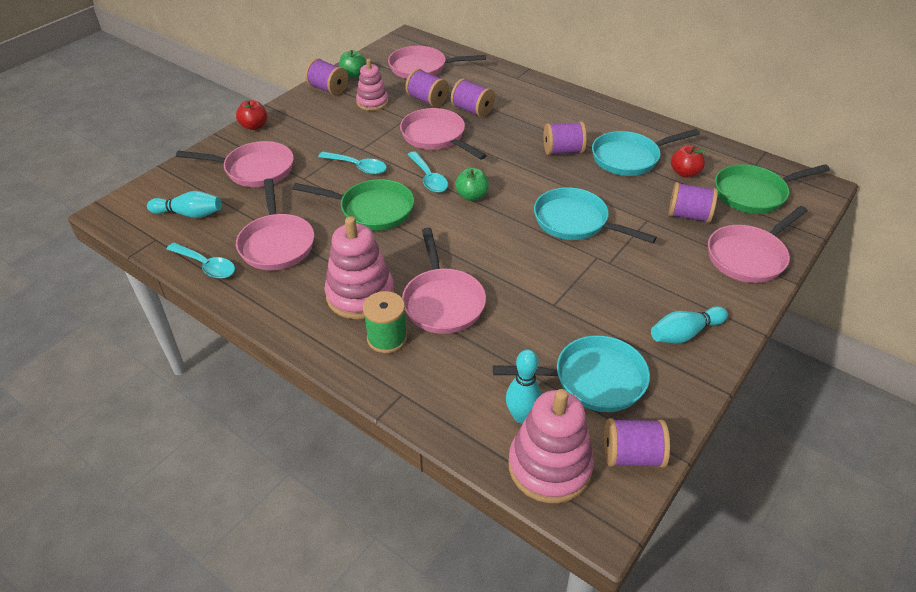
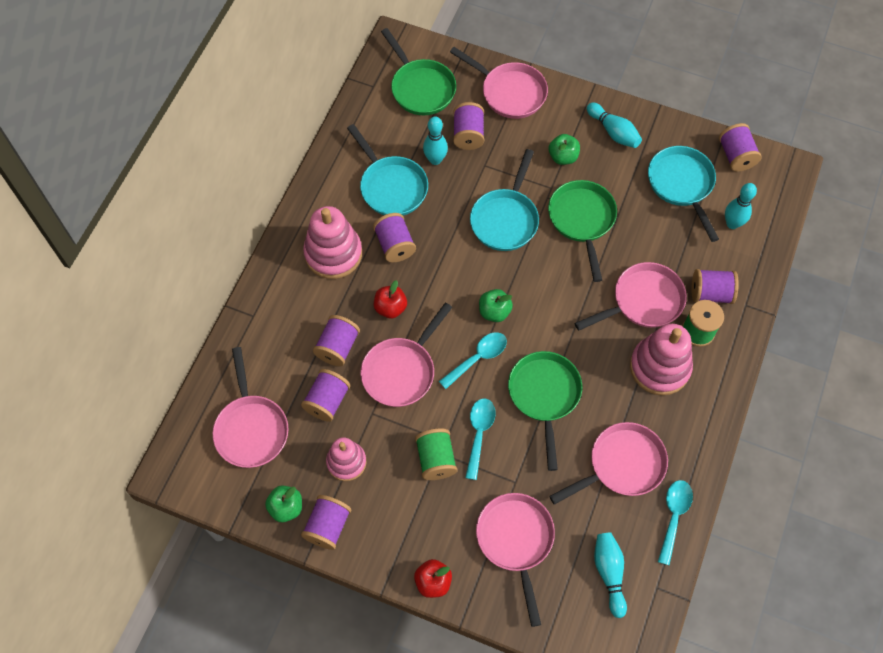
camera: 105 degrees left, 20 degrees up
(349, 142) = (436, 459): none -> green spool
(430, 363) = (710, 293): none -> purple spool
(549, 466) = (764, 200): pink stacking toy -> pink stacking toy (333, 254)
(560, 277) = (582, 220): none -> green pan
(650, 280) = (563, 157): none -> green apple
(658, 189) = (435, 160): none -> turquoise bowling pin
(684, 173) = (403, 140): red apple -> red apple (390, 308)

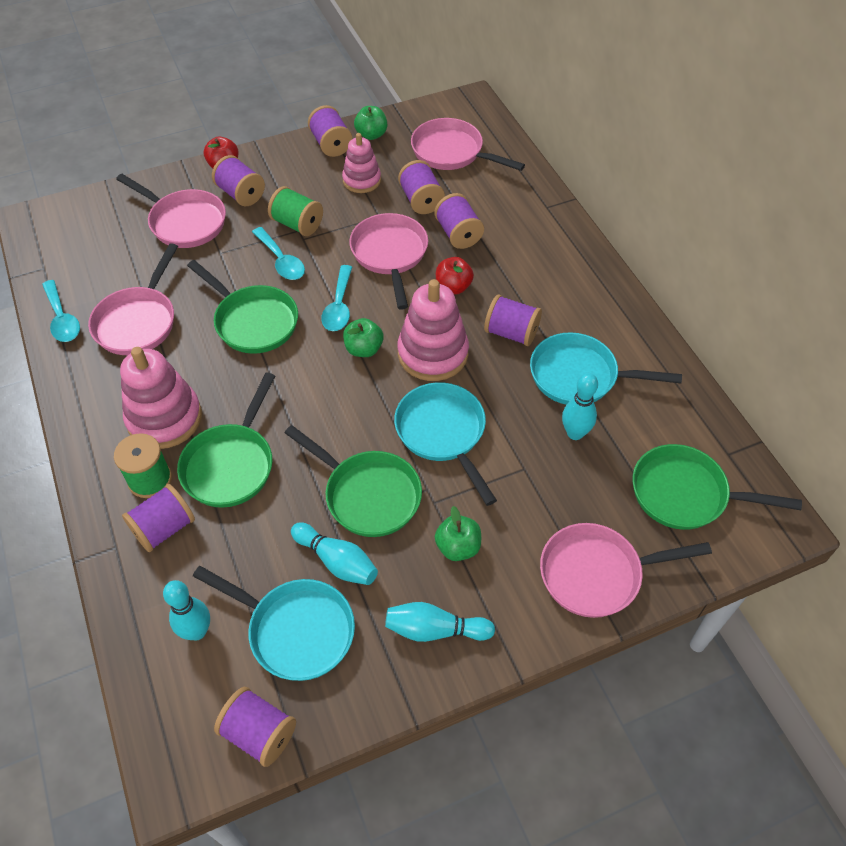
camera: 135 degrees right, 10 degrees down
(333, 254) = (550, 288): pink stacking toy -> pink stacking toy (433, 353)
(468, 135) = (577, 486): purple spool -> purple spool (241, 194)
(609, 573) = (91, 251): turquoise bowling pin -> turquoise bowling pin (337, 561)
(643, 301) = (231, 464): pink pan -> green pan

